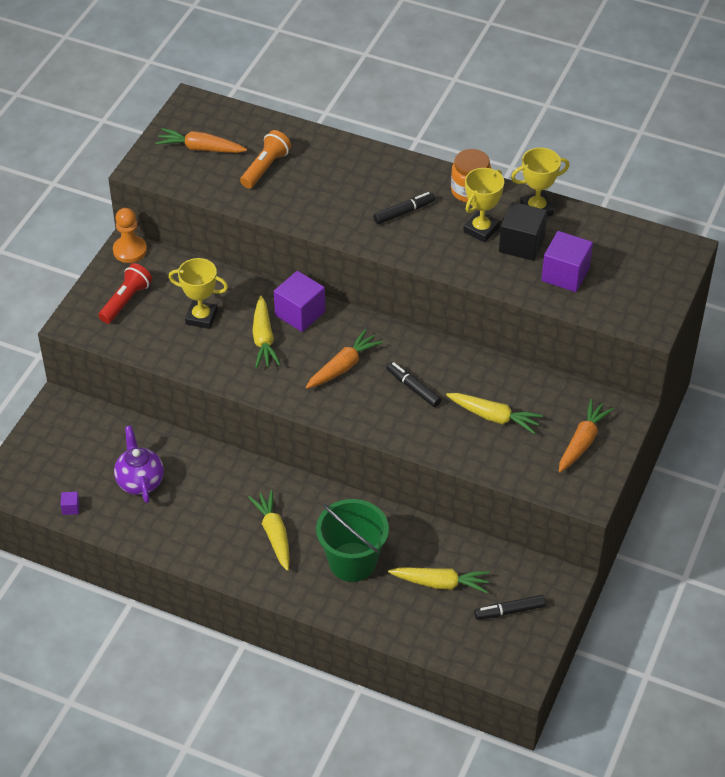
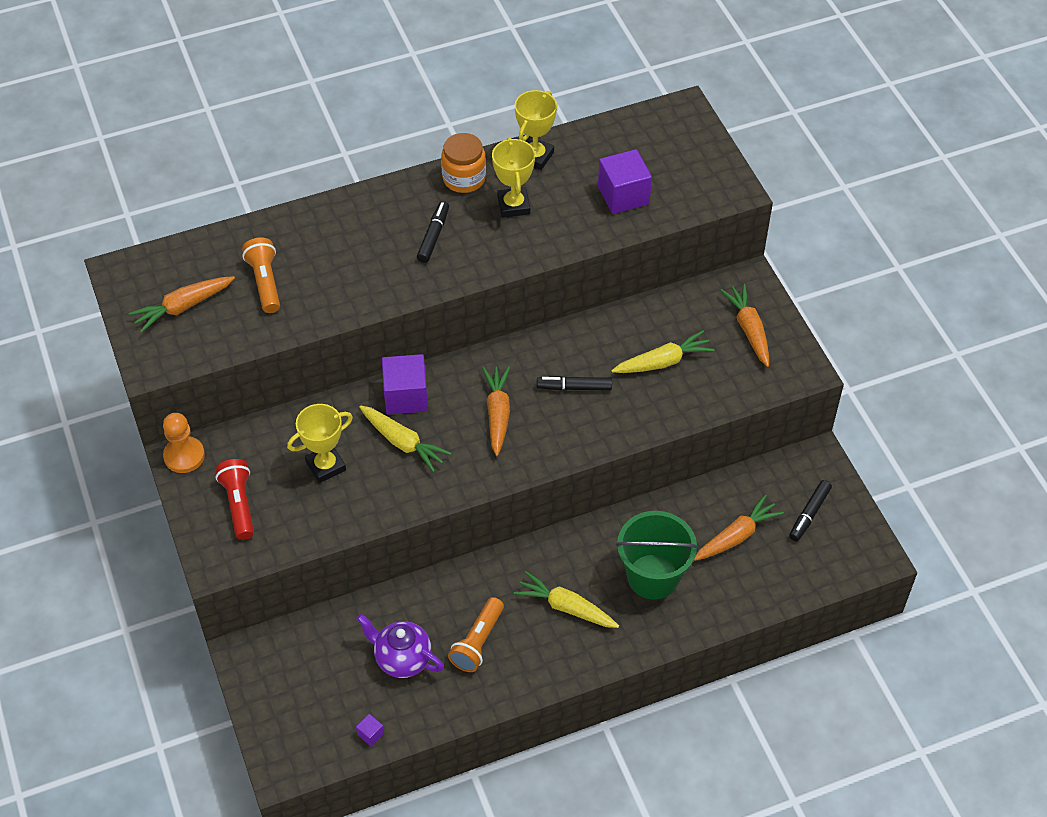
camera: 45 degrees left, 5 degrees up
(195, 509) = (478, 642): none -> orange flashlight
(440, 583) = (736, 536): yellow carrot -> orange carrot
(521, 244) = (560, 194): black cube -> none

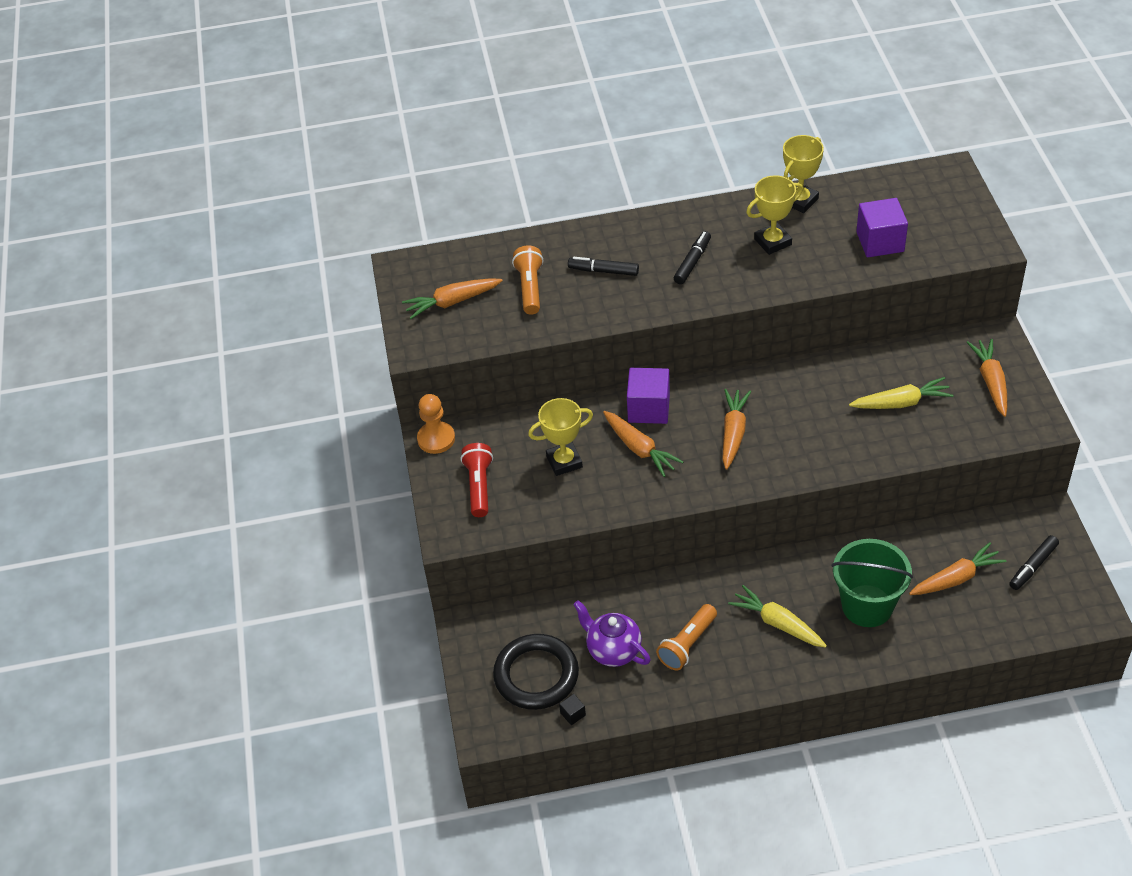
camera: 15 degrees right, 5 degrees down
(326, 697) = (536, 675): none -> black ring
(370, 734) = (573, 714): purple cube -> black cube
(403, 442) = (639, 449): yellow carrot -> orange carrot
(464, 178) = (729, 214): orange jar -> none
(513, 205) = (772, 242): yellow trophy -> yellow trophy turned 60 degrees clockwise
(574, 387) = (811, 417): black marker -> black marker (603, 271)

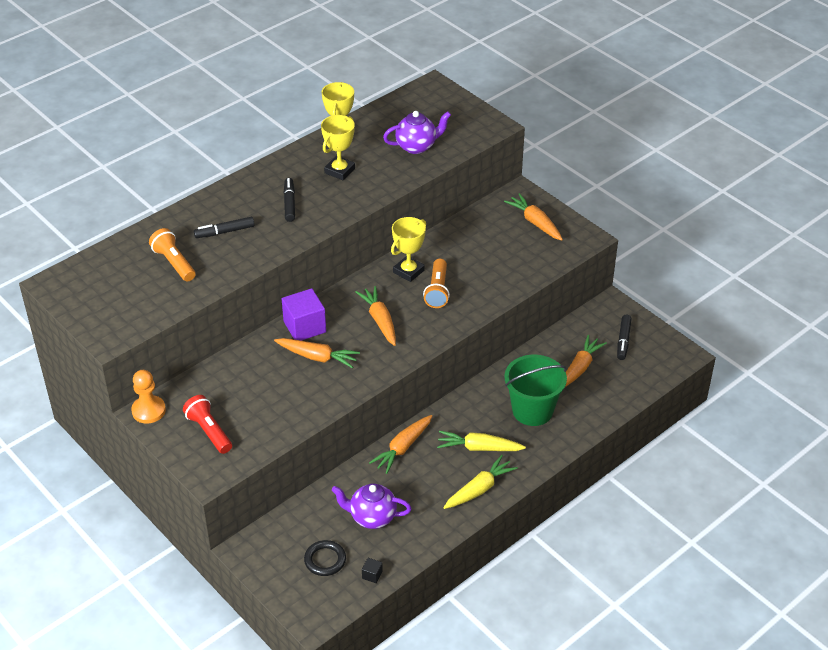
camera: 35 degrees left, 5 degrees down
(452, 302) = (116, 294): orange carrot -> orange carrot (402, 448)
(536, 675) = (325, 560): black ring -> black ring, size x0.57
(564, 461) = (265, 388): yellow trophy -> yellow trophy (408, 271)
(687, 644) = (424, 489): orange flashlight -> orange flashlight (437, 291)
(880, 242) = (417, 146): purple cube -> purple teapot
(901, 403) = (484, 257): yellow carrot -> yellow carrot (479, 489)

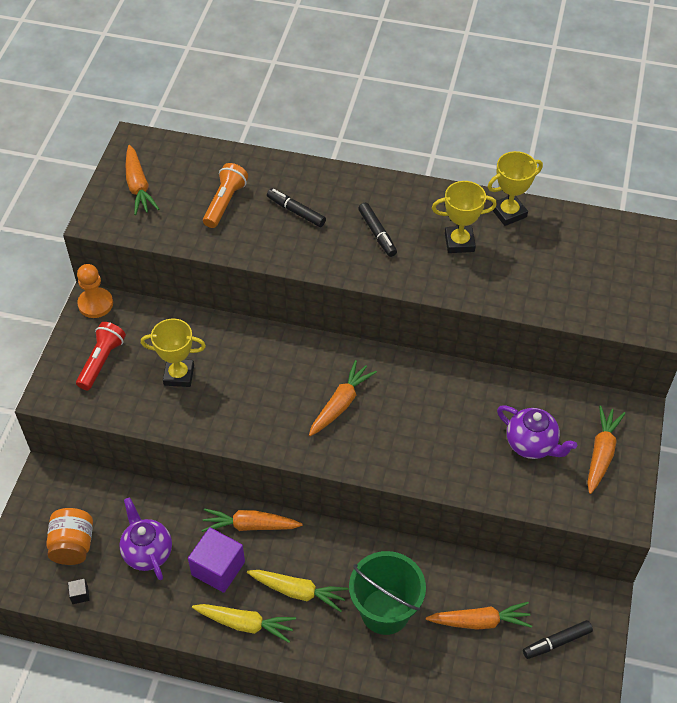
camera: 55 degrees right, 10 degrees up
(289, 203) = (377, 233): black marker -> black marker turned 105 degrees clockwise
(304, 327) = (284, 350): purple cube -> purple cube (218, 568)
(317, 357) = (252, 384): orange carrot -> orange carrot (138, 186)
(325, 560) = (73, 545): black ring -> orange jar
(408, 271) = (428, 386): yellow trophy -> yellow trophy (179, 375)
(417, 146) = (556, 280): purple teapot -> purple teapot (531, 445)
(437, 291) = (422, 426): orange flashlight -> none
(479, 448) = (298, 591): yellow carrot -> yellow carrot turned 135 degrees clockwise

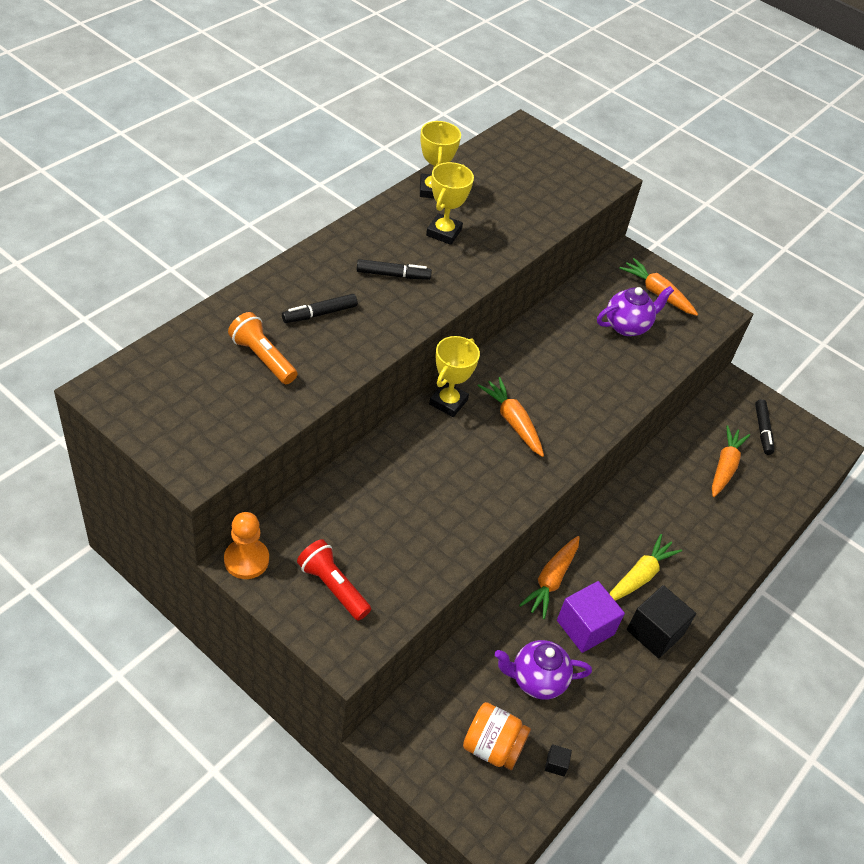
camera: 70 degrees left, 5 degrees down
(138, 186) = (176, 415): orange carrot -> none
(179, 375) = (398, 527): yellow trophy -> yellow trophy (448, 402)
(245, 624) = (655, 632): yellow carrot -> black cube
(385, 611) = (688, 523): green bucket -> none

